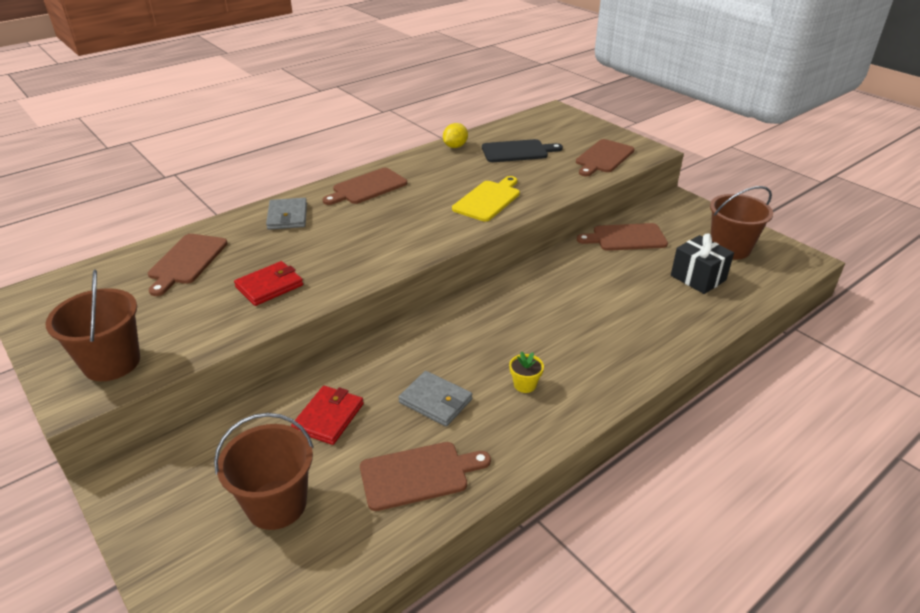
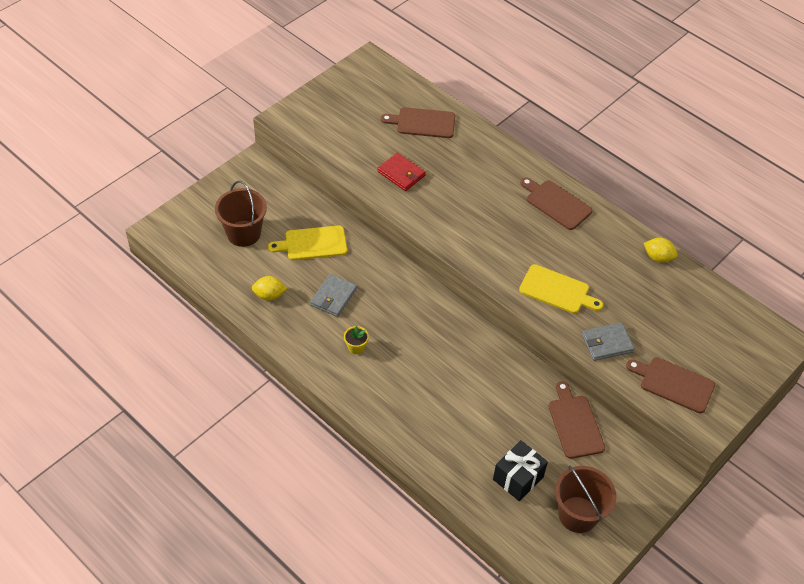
camera: 80 degrees right, 15 degrees up
(112, 362) = (314, 122): brown bucket -> none
(287, 216) = (495, 162): grey wallet -> grey wallet (607, 343)
(329, 417) = (312, 243): red wallet -> yellow cutting board
(418, 475) = (269, 295): brown cutting board -> yellow lemon
(517, 151) = (664, 309): black cutting board -> none

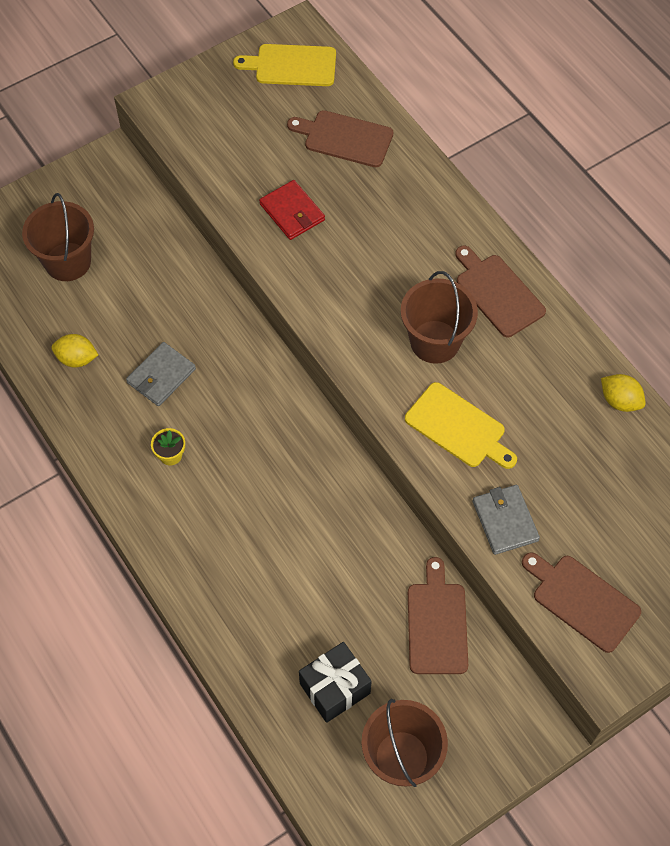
camera: 15 degrees right, 10 degrees up
(312, 243) = (155, 291): yellow cutting board -> yellow cutting board (291, 65)
(524, 240) = (435, 342): none -> brown bucket
(607, 343) = (505, 521): grey wallet -> grey wallet turned 75 degrees clockwise

